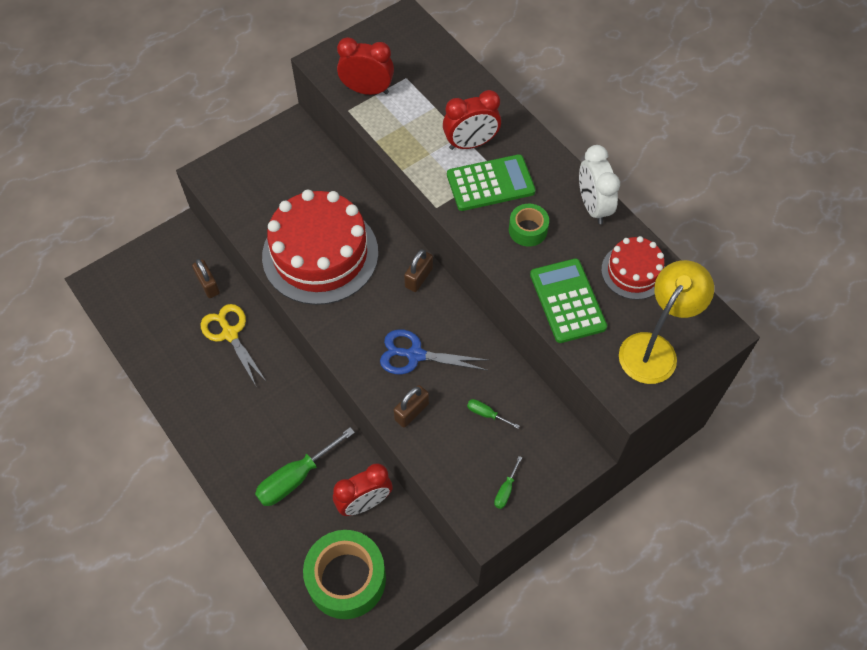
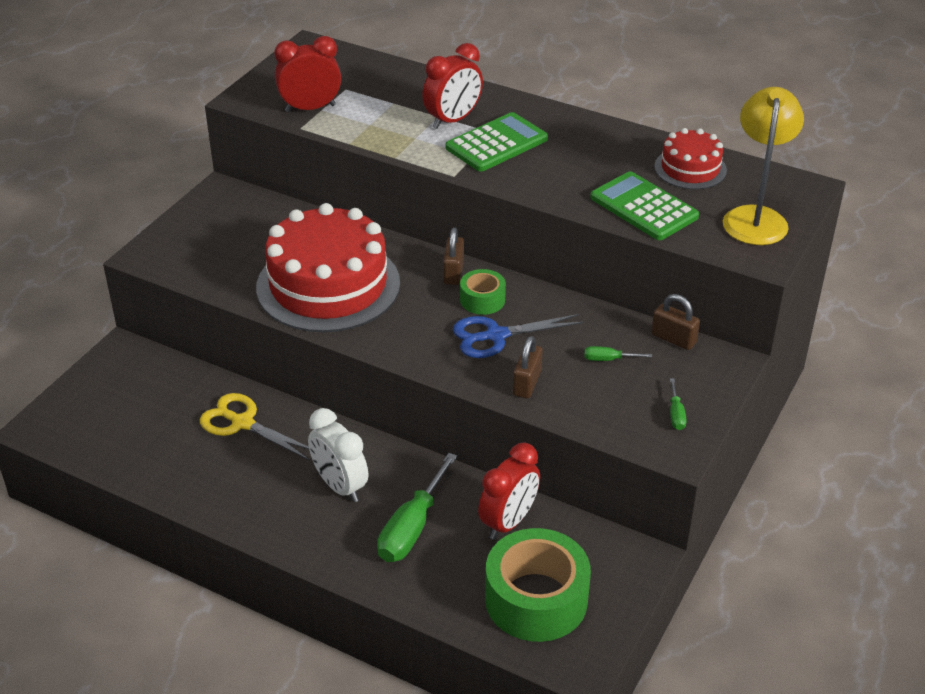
camera: 25 degrees left, 20 degrees down
(208, 285) = (186, 387): brown padlock -> brown padlock (673, 339)
(528, 230) = (562, 167): green tape -> green tape (482, 300)
(593, 206) = (613, 133): white clock -> white clock (340, 486)

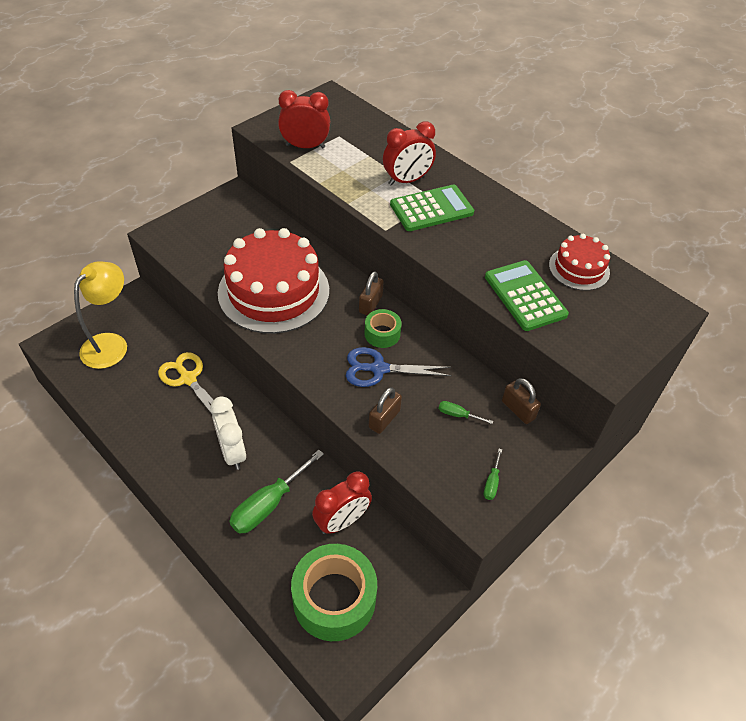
camera: 15 degrees right, 10 degrees up
(755, 217) = (616, 329): yellow lamp -> yellow lamp (111, 344)

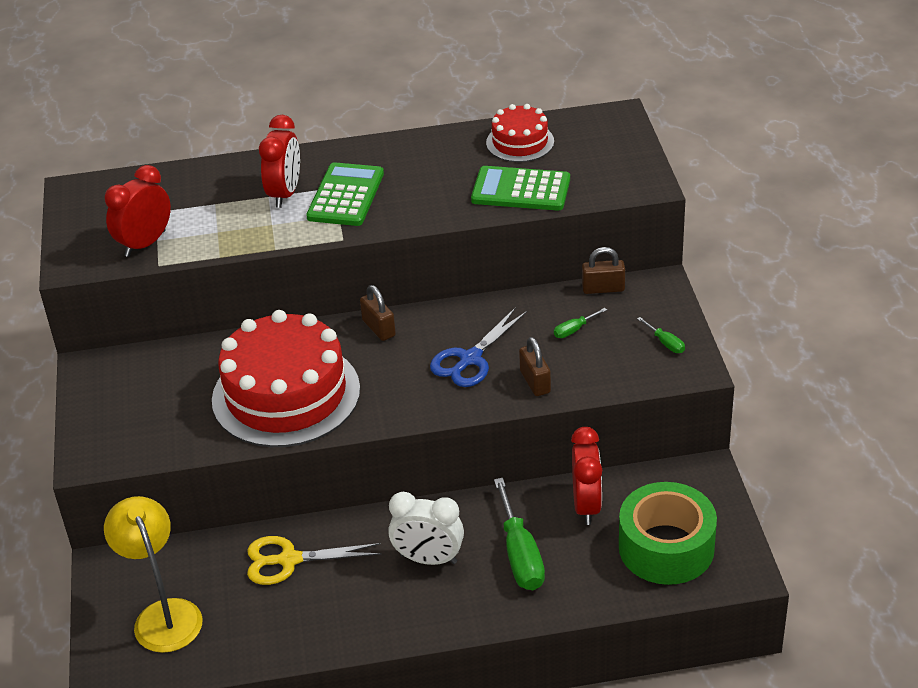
camera: 50 degrees left, 10 degrees down
(382, 334) = (427, 337): green tape -> none

